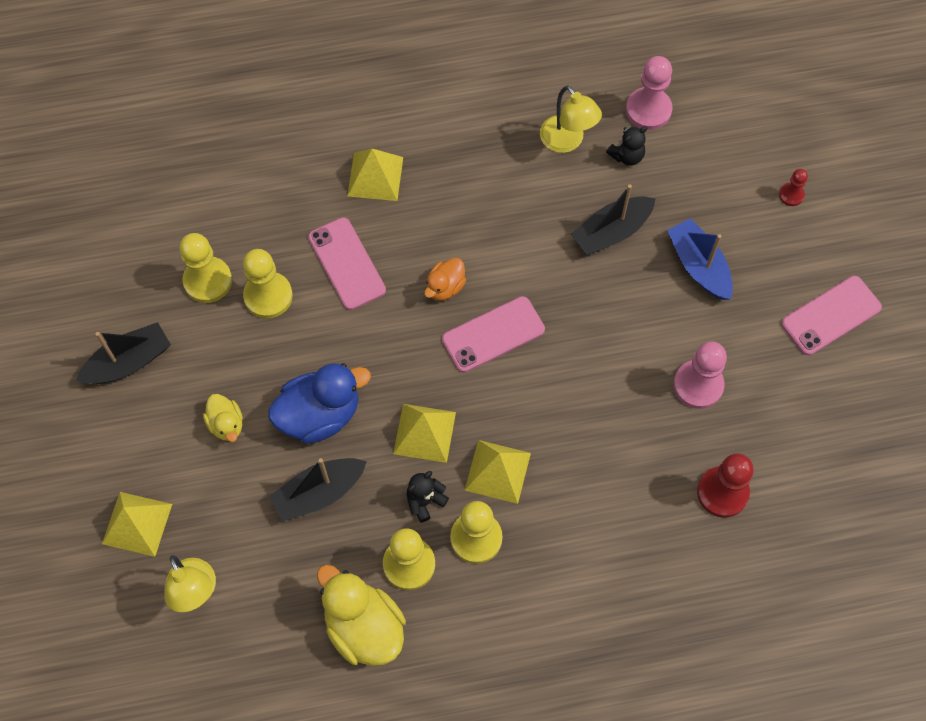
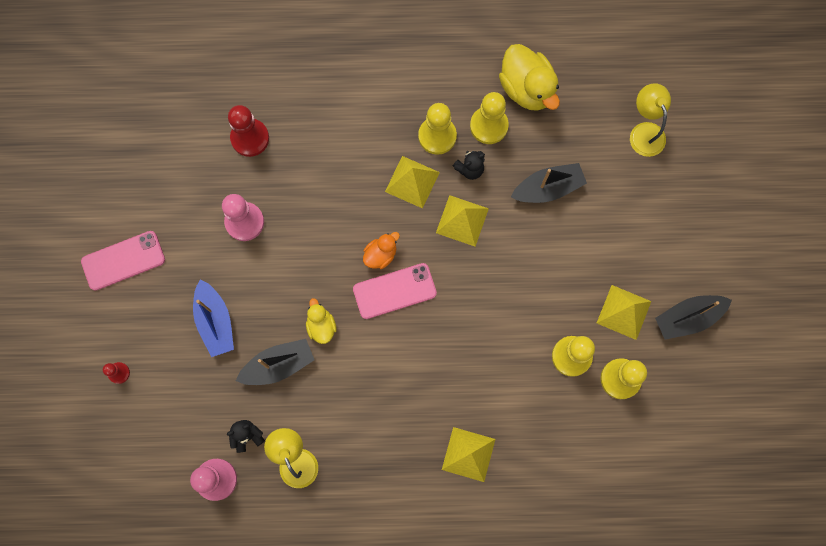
camera: 170 degrees left, 10 degrees up
(137, 523) = (685, 188): yellow pyramid -> yellow pyramid (624, 312)
(226, 424) = (613, 253): yellow duck -> yellow duck (321, 326)
(320, 414) = (540, 248): blue duck -> none
(347, 264) = (503, 374): pink phone -> none
(445, 287) = (426, 339): orange duck -> orange duck (380, 255)

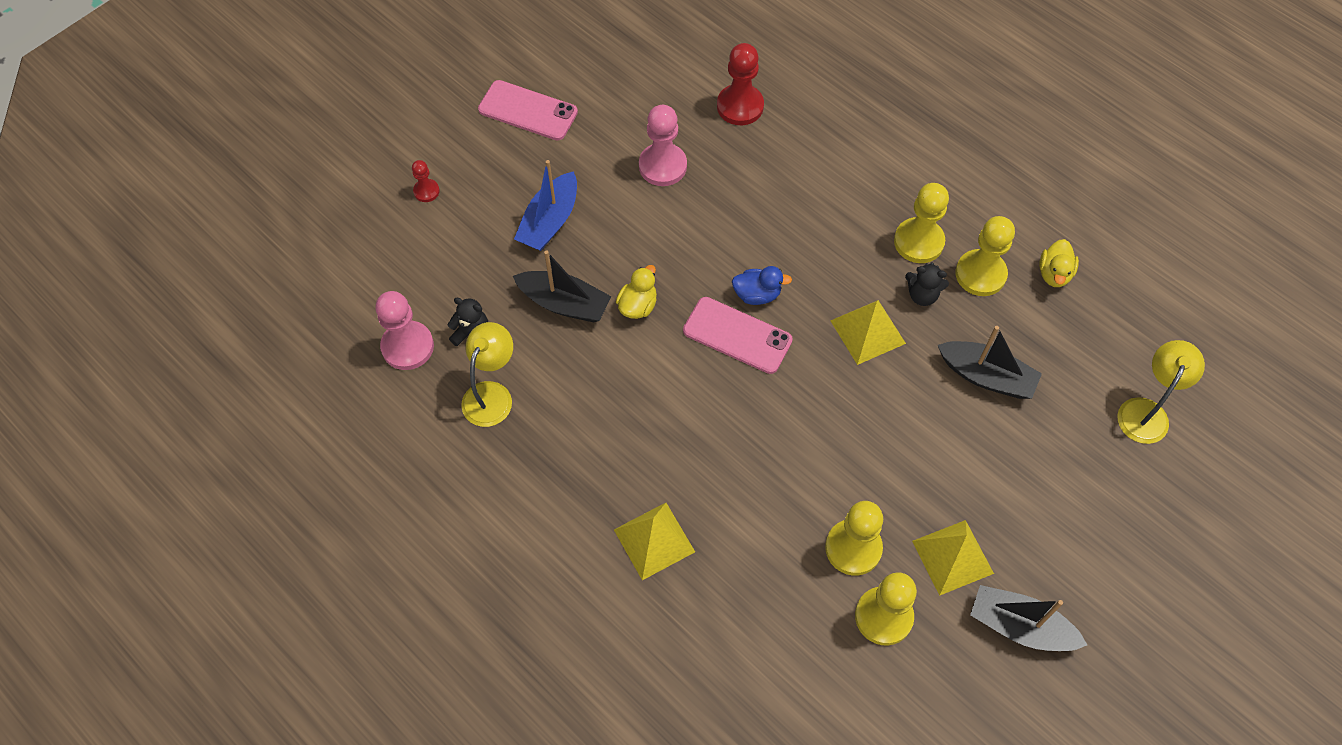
camera: 45 degrees right, 15 degrees down
(380, 255) = (757, 294): orange duck -> blue duck
(412, 181) = (853, 259): yellow pyramid -> none
(527, 88) = (1054, 274): yellow duck -> yellow duck, size x0.54

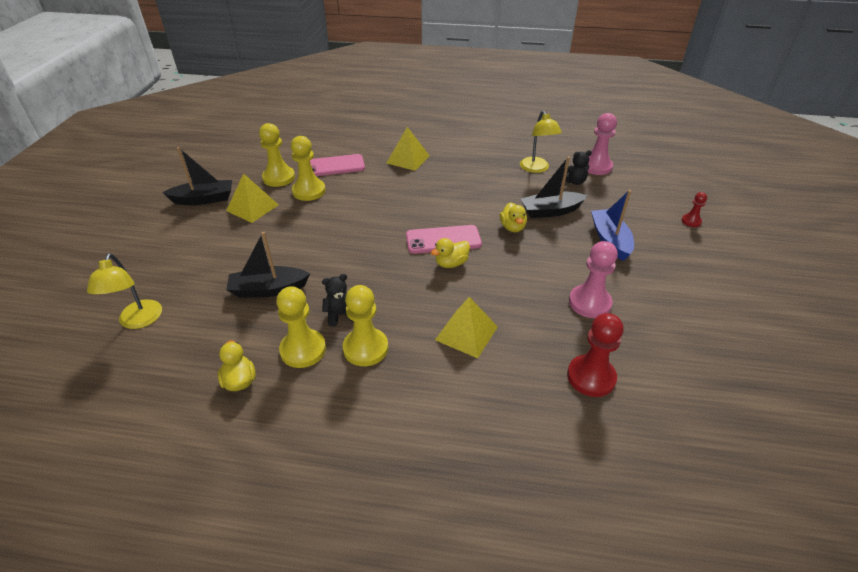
camera: 145 degrees right, 20 degrees down
(528, 111) = (714, 289): pink phone -> pink phone (333, 166)
(757, 294) = (451, 263): blue duck -> yellow duck
(867, 331) = (365, 277): yellow pyramid -> yellow pyramid (466, 333)

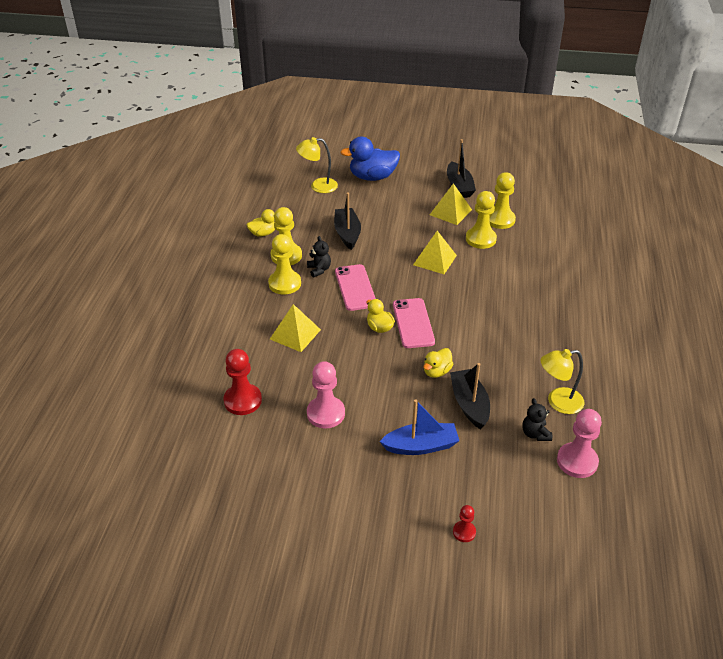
camera: 90 degrees right, 0 degrees up
(145, 266) = (372, 177): none -> blue duck
(333, 166) = (527, 249): pink phone -> pink phone (355, 288)
(408, 159) = (554, 299): yellow pyramid -> yellow pyramid (435, 260)
(512, 227) = (436, 371): yellow duck -> yellow duck turned 45 degrees counterclockwise

